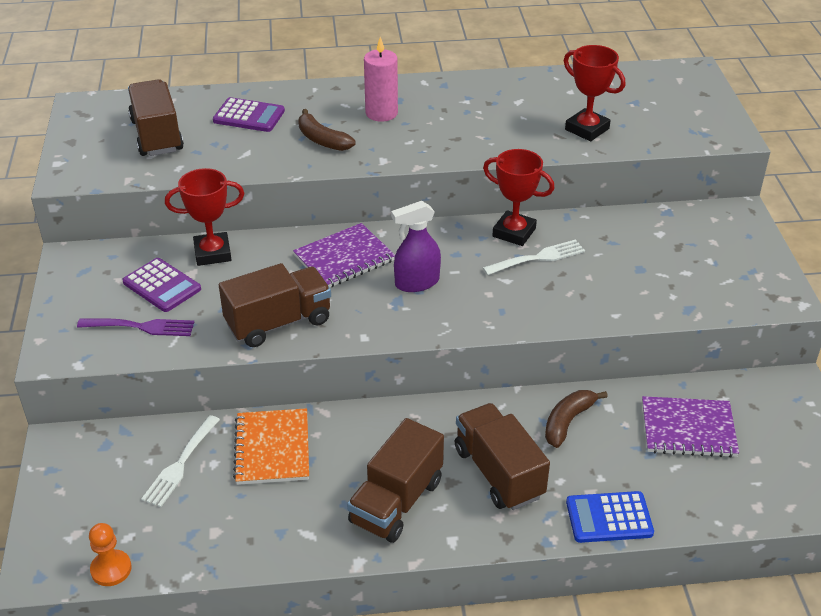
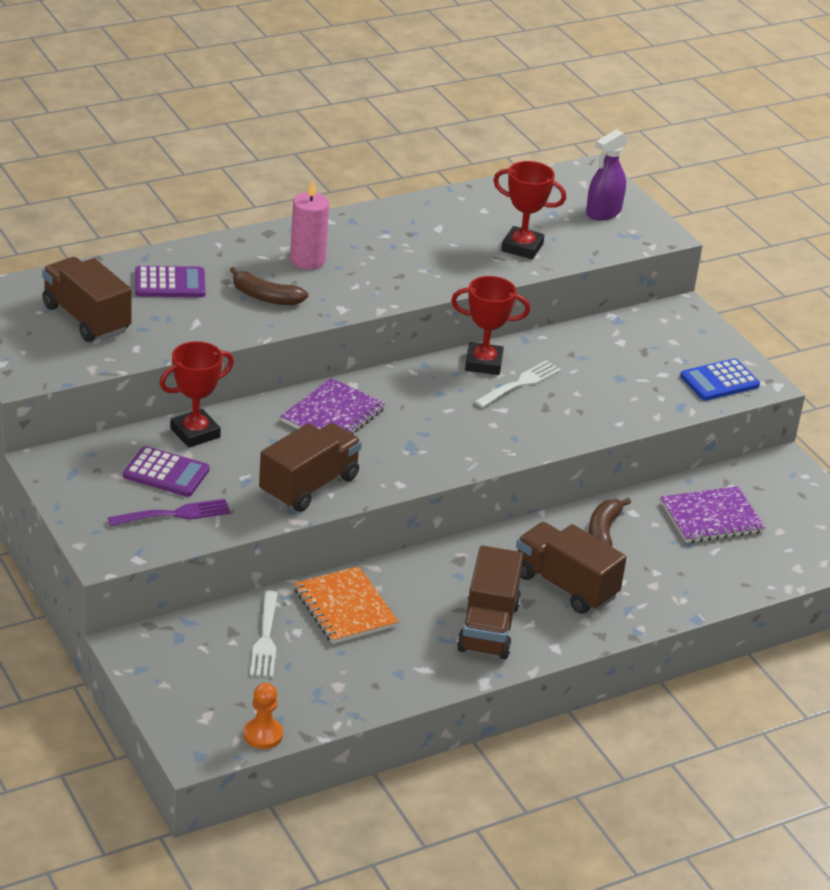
camera: 25 degrees left, 5 degrees down
(416, 283) = (418, 426): purple spray bottle -> purple spray bottle (603, 212)
(609, 518) = (679, 602): blue calculator -> blue calculator (719, 381)

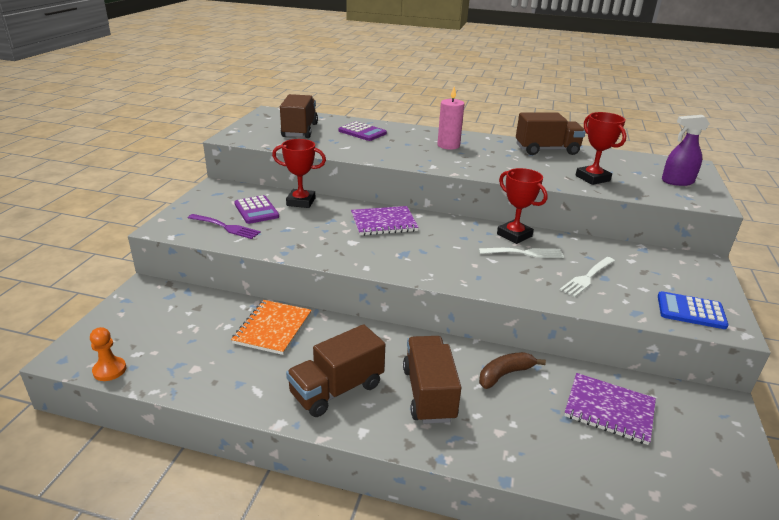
camera: 45 degrees right, 5 degrees down
(265, 297) = (399, 150): brown banana -> none
(265, 638) = (206, 320): white fork -> white fork (587, 278)
(309, 486) = (314, 246): brown truck -> brown truck (546, 150)

